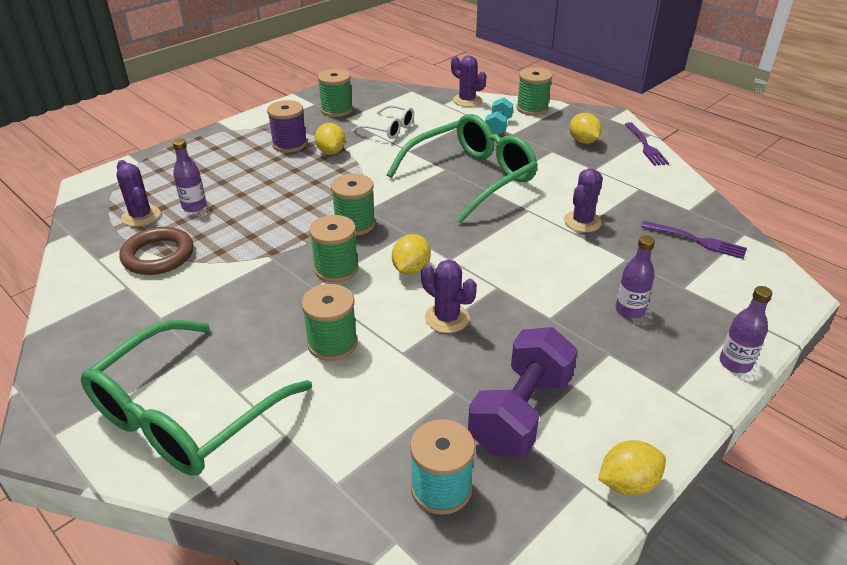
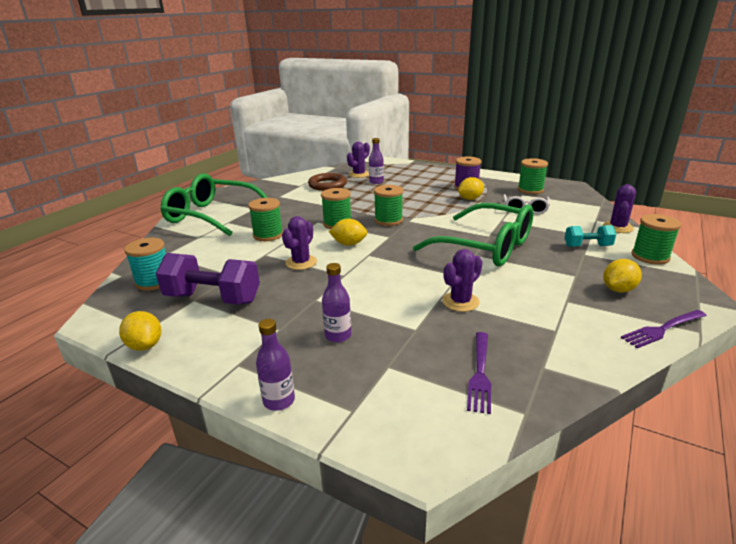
camera: 75 degrees right, 10 degrees down
(582, 222) = (460, 302): purple cactus -> purple cactus turned 60 degrees counterclockwise

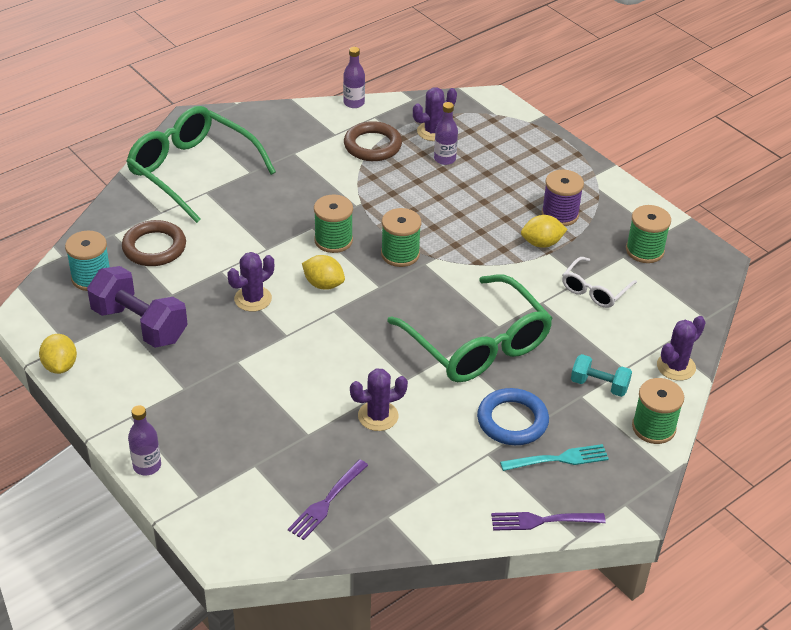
camera: 20 degrees right, 15 degrees up
(202, 254) = (154, 247): none -> brown ring
(268, 235) = (241, 235): green spool -> none
(338, 335) = (232, 416): purple bottle -> purple bottle (354, 103)
(559, 278) = (512, 421): none -> blue ring
(618, 289) = (558, 459): yellow lemon -> turquoise fork

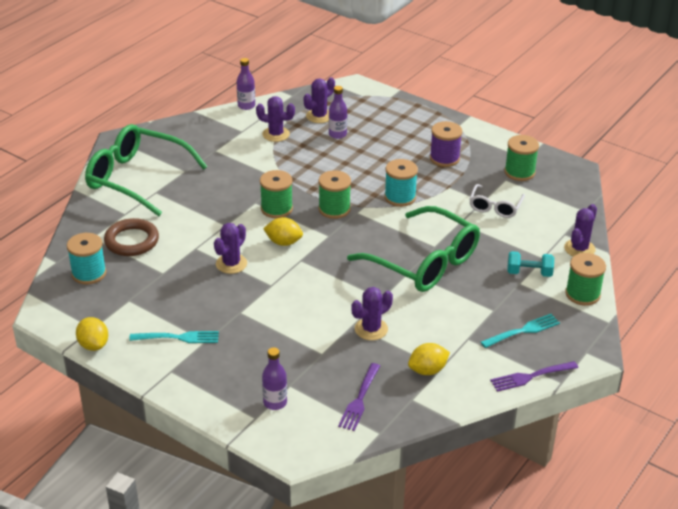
camera: 15 degrees left, 5 degrees down
(139, 325) = (146, 301): purple dumbbell -> none
(147, 466) = (202, 404): purple bottle -> purple bottle (275, 402)
(155, 377) = (177, 338): none -> turquoise fork
(372, 145) = (276, 134): brown ring -> purple cactus
(484, 254) = (400, 197): none -> turquoise spool
(512, 421) = (476, 311): blue ring -> none
(542, 243) = (440, 181): yellow lemon -> yellow lemon (427, 370)

